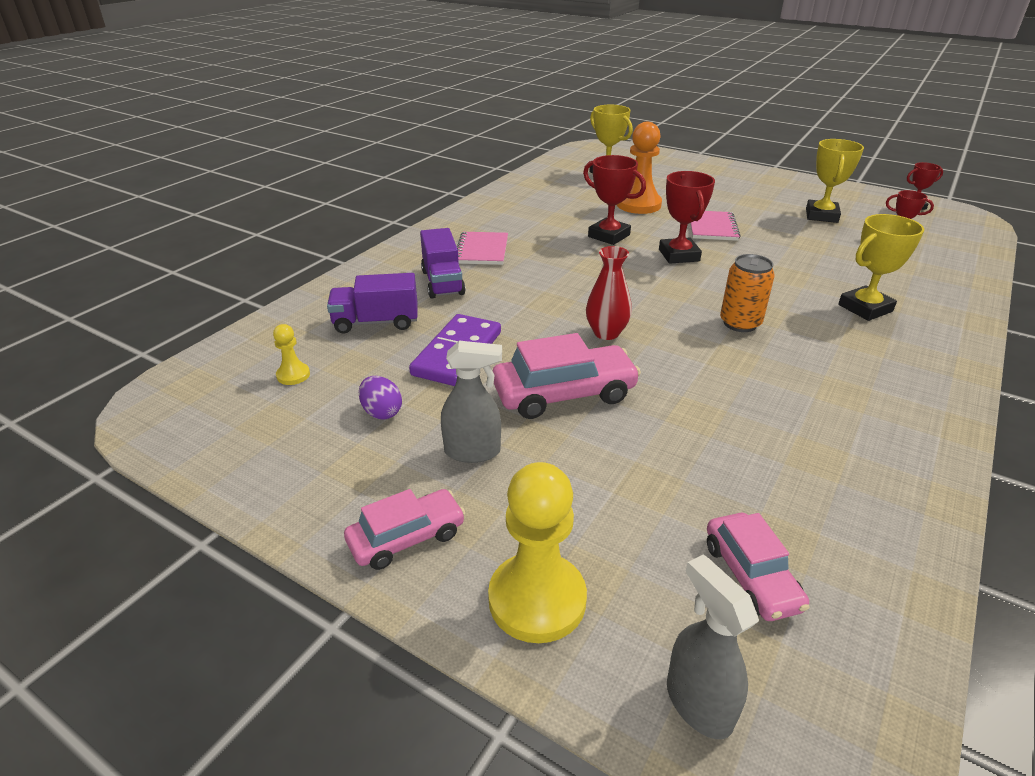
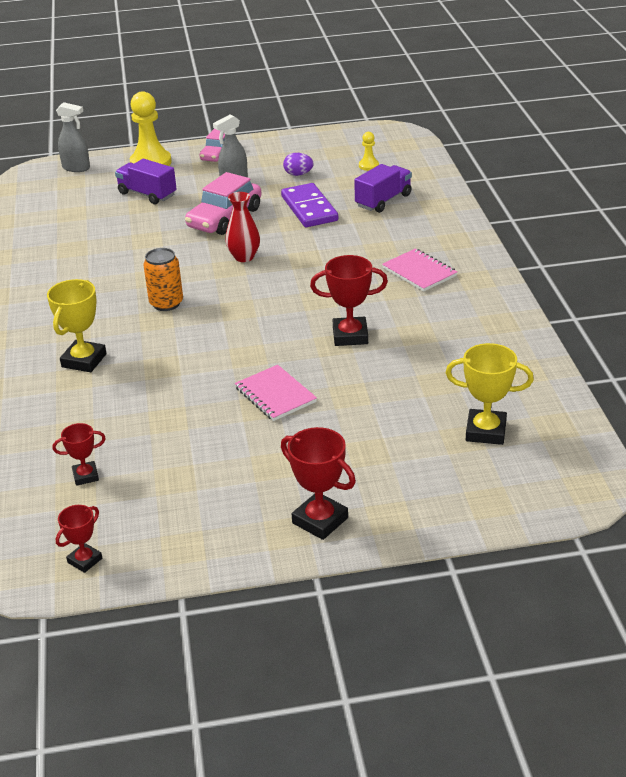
camera: 140 degrees right, 0 degrees up
(442, 282) = (396, 238): purple truck -> purple truck (147, 194)
(638, 205) = (379, 392): orange pawn -> none
(679, 255) = (268, 344): red trophy -> red trophy (320, 520)
(751, 576) = (78, 199): pink car -> none
(821, 215) = (183, 477): yellow trophy -> none

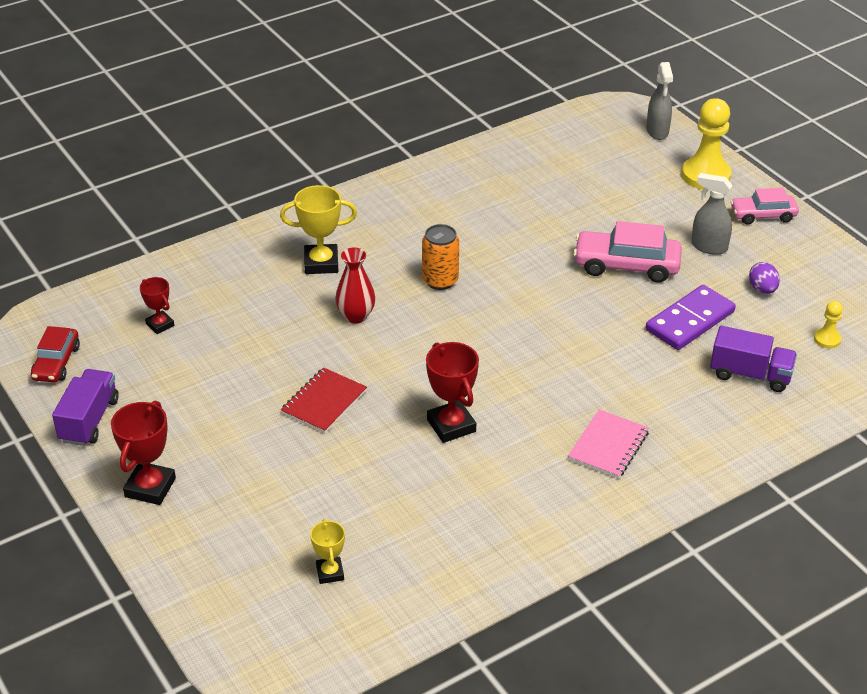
camera: 65 degrees right, 5 degrees up
(85, 560) = (56, 363): red trophy -> red car
(147, 194) = (637, 196): purple truck -> purple truck (89, 420)
(244, 257) = (557, 304): red vase -> red vase (356, 316)
(275, 395) = (324, 402): pink notebook -> red notebook
(486, 431) = (330, 573): yellow trophy -> yellow trophy, size x0.60

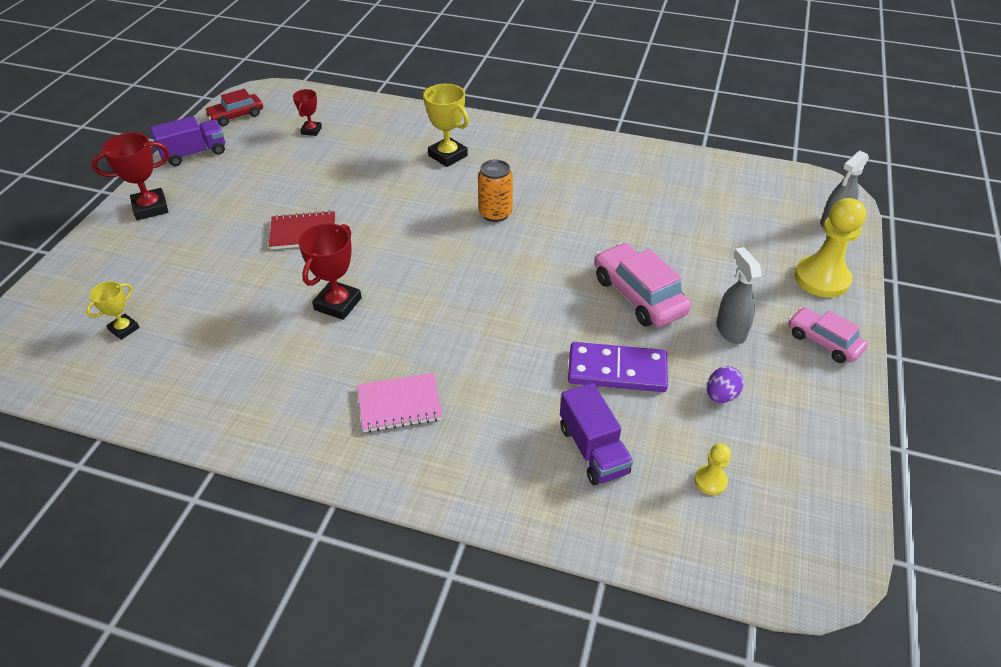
camera: 50 degrees right, 5 degrees up
(356, 316) = (410, 198): red vase -> none

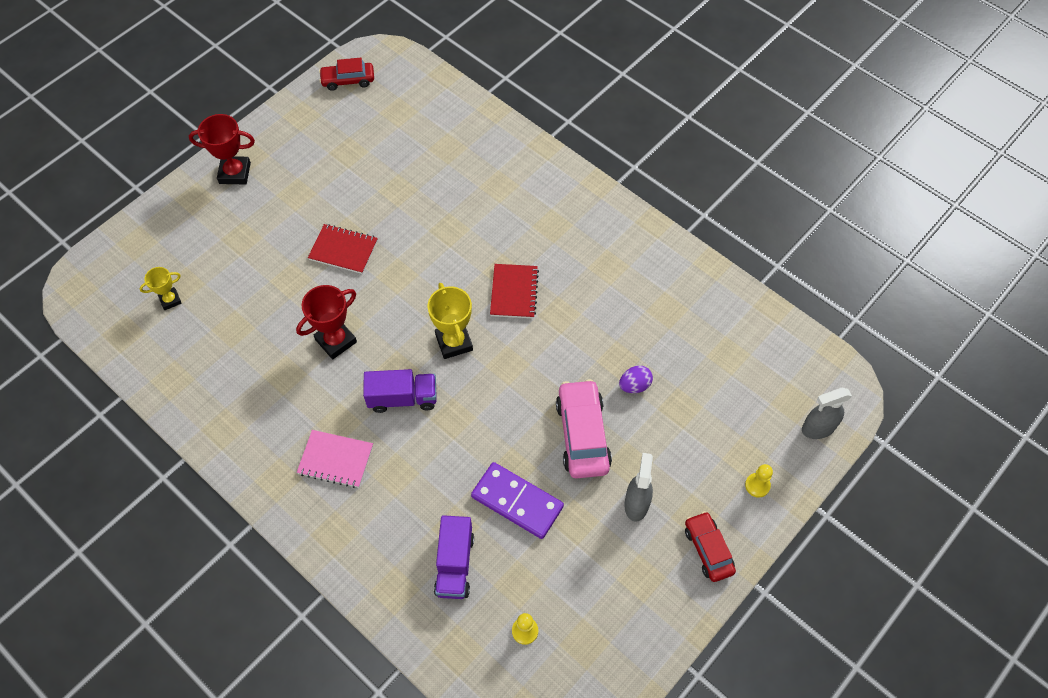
camera: 25 degrees right, 15 degrees up
(194, 154) = (293, 118): purple truck -> purple truck (402, 398)
(311, 130) = (405, 124): red trophy -> none
(448, 155) = (510, 203): yellow trophy -> yellow trophy (454, 342)
(495, 213) = (514, 292): orange can -> red notebook
(721, 395) = (584, 562): purple egg -> purple egg (634, 385)
(821, 279) = (757, 485): yellow pawn -> yellow pawn, size x0.48
(823, 342) = (708, 549): pink car -> red car

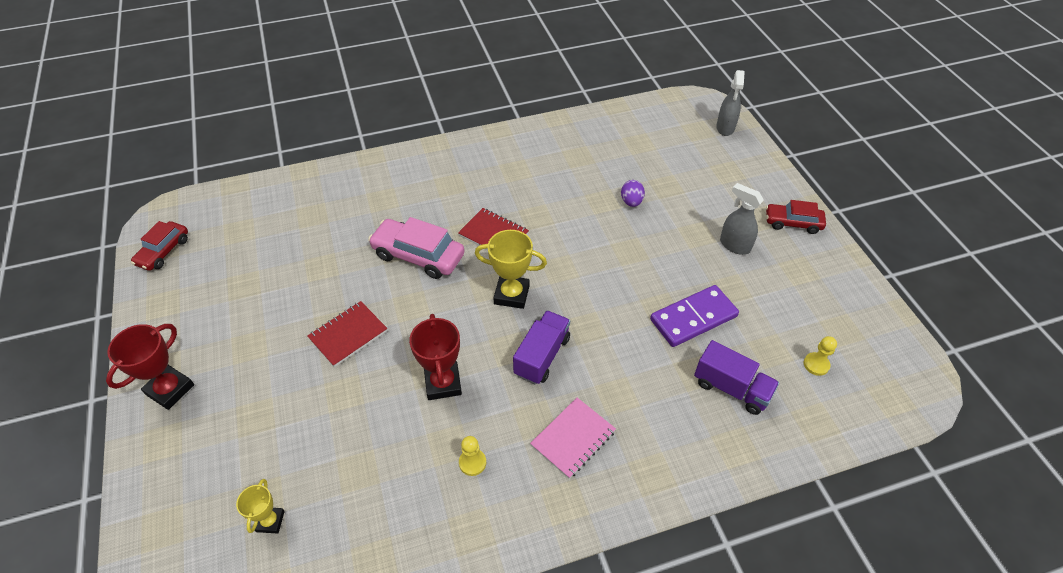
camera: 60 degrees left, 10 degrees down
(582, 435) = (655, 250): pink car -> pink car (418, 256)
(757, 485) = (753, 175): yellow pawn -> yellow pawn (472, 462)

